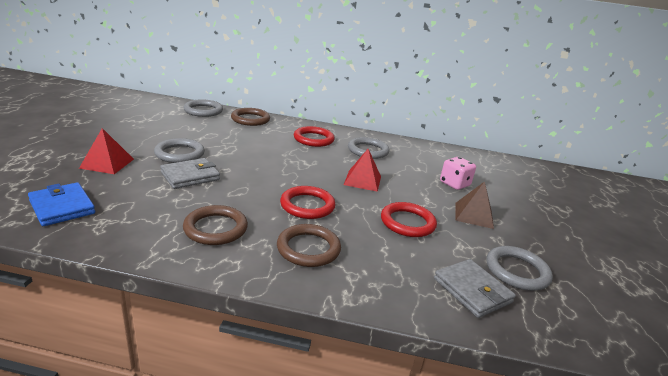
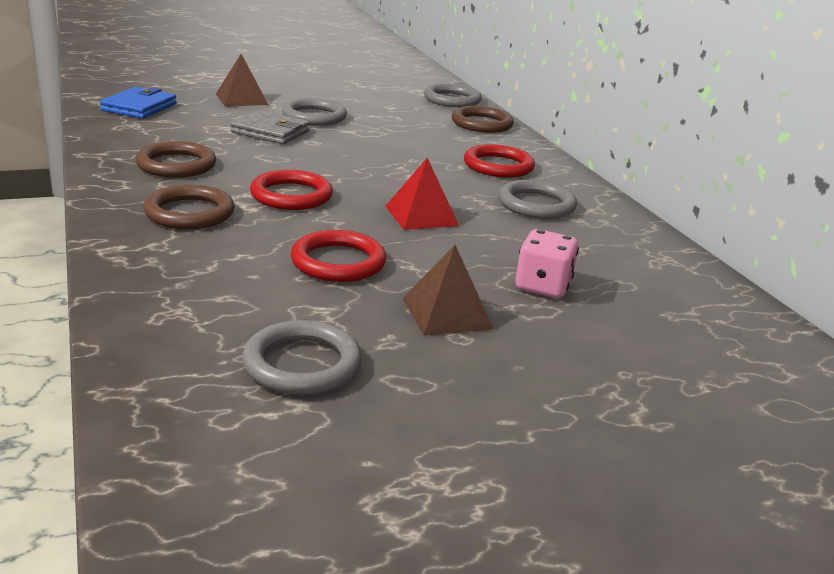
camera: 60 degrees right, 0 degrees up
(107, 163) = (241, 99): red pyramid -> brown pyramid
(472, 290) = (203, 327): grey wallet -> none

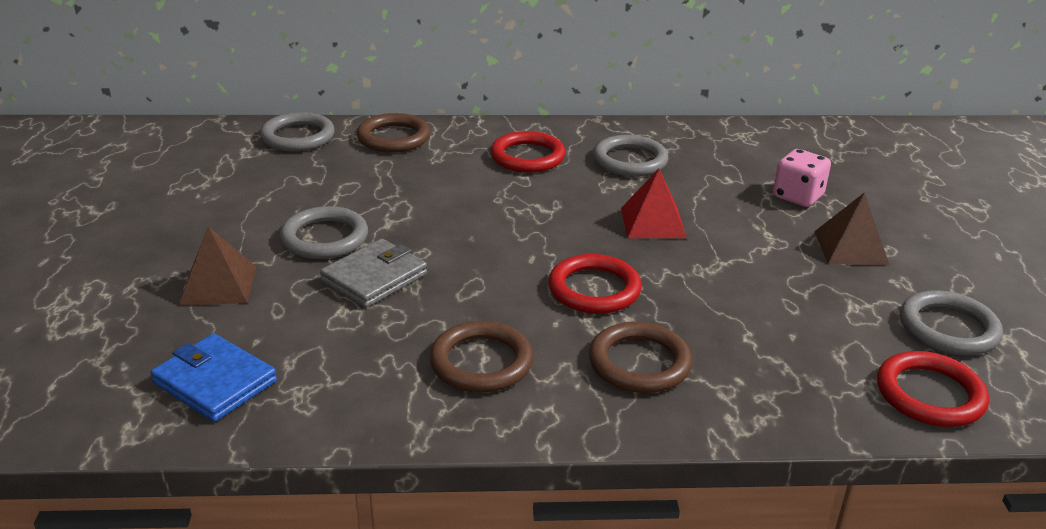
camera: 70 degrees left, 5 degrees up
(338, 262) = (760, 284): red ring -> red ring (929, 394)

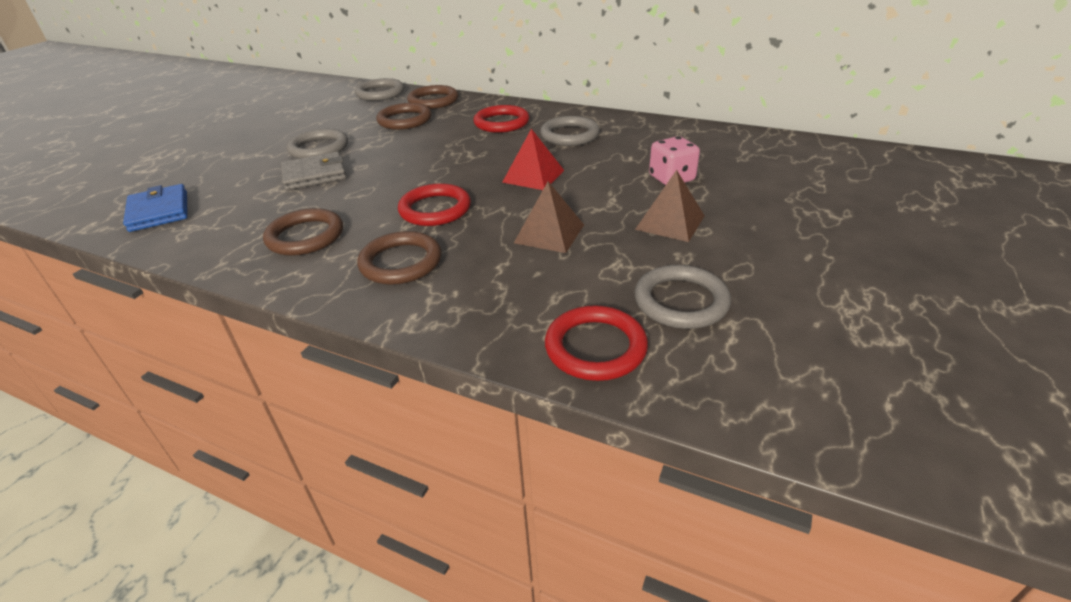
camera: 30 degrees right, 5 degrees up
(218, 285) = (232, 162): brown pyramid -> brown pyramid (549, 233)
(392, 174) = (405, 120): none -> brown ring

